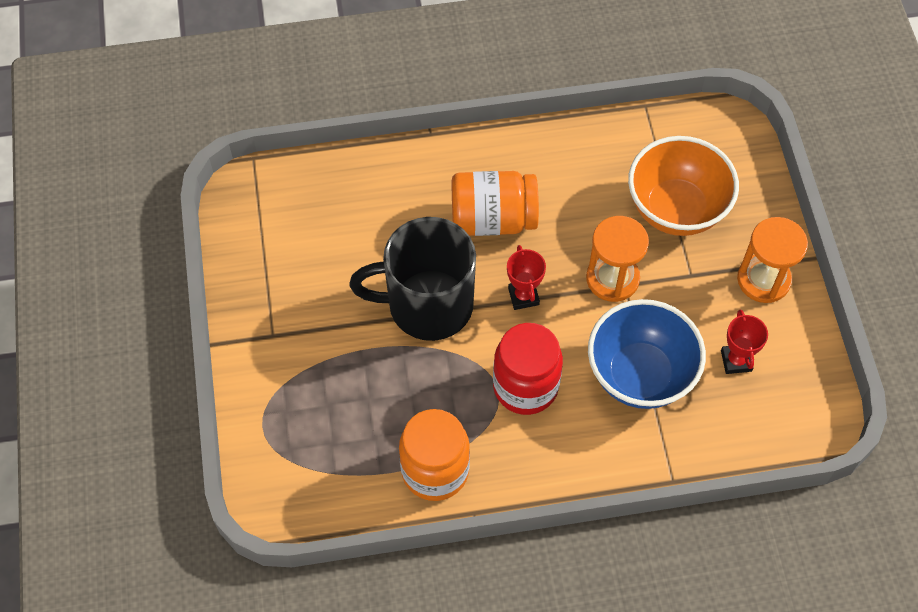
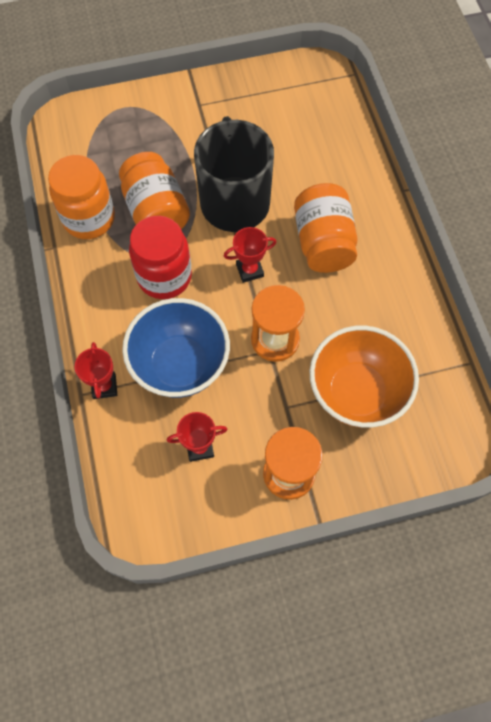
camera: 85 degrees right, 5 degrees up
(433, 392) = (156, 212): none -> orange jar
(664, 455) = (104, 386): none -> red trophy

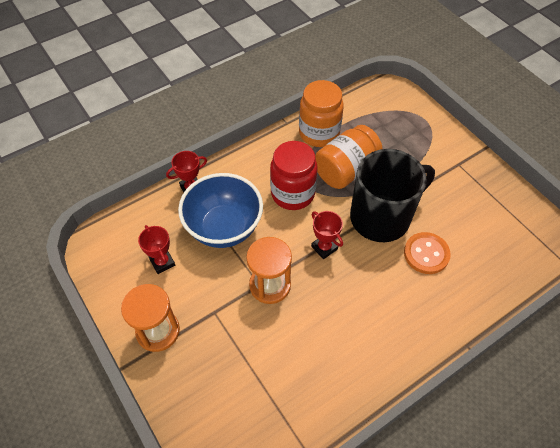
camera: 70 degrees right, 10 degrees down
(295, 181) = (426, 254): none -> orange button
(323, 242) = (377, 294): orange jar -> none
(356, 392) = (245, 363): orange bowl -> none

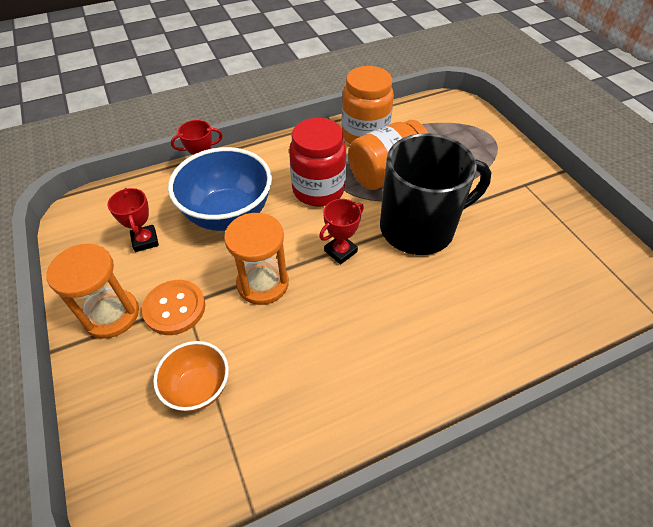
camera: 10 degrees right, 5 degrees down
(245, 377) = (198, 388): none -> orange bowl
(324, 247) = (340, 251): red trophy -> red trophy turned 75 degrees clockwise
(426, 254) = (467, 276): orange button -> orange button (174, 308)

